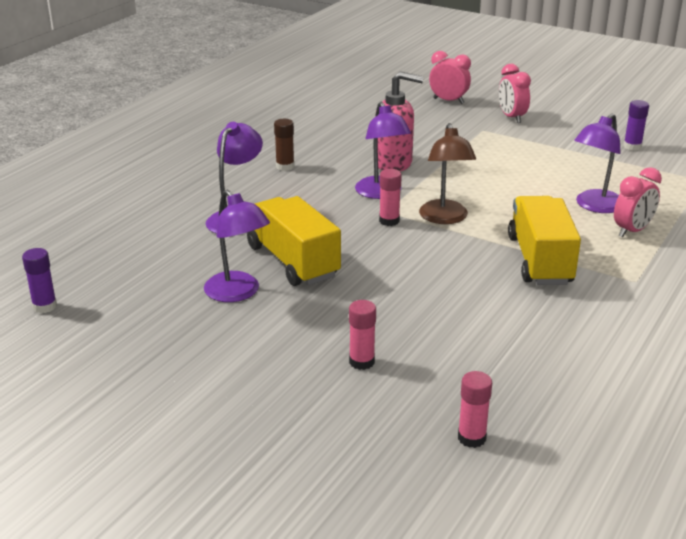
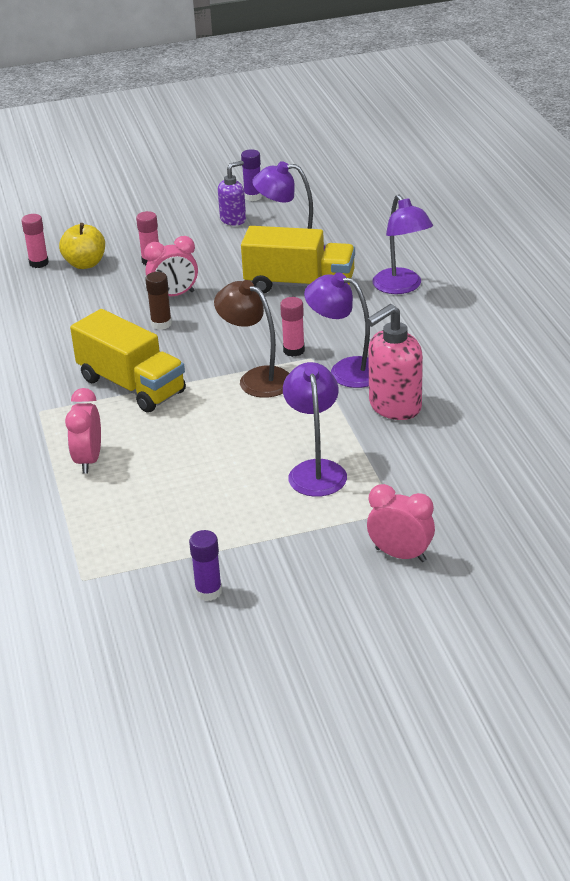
camera: 135 degrees right, 5 degrees up
(44, 306) = (378, 188): purple glue stick -> purple glue stick (253, 197)
(214, 359) = (233, 220): none -> purple soap dispenser
(285, 166) = (470, 346): brown glue stick -> brown glue stick (161, 324)
(426, 402) = (85, 264): none -> yellow apple
(448, 101) = (512, 537): pink clock -> pink clock (174, 295)
(594, 206) = (151, 470): purple lamp -> purple lamp (316, 470)

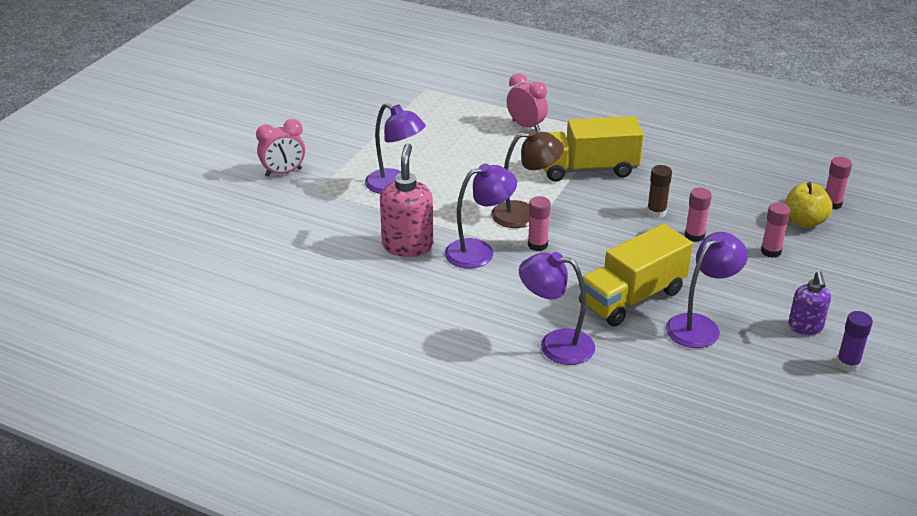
camera: 130 degrees right, 0 degrees up
(174, 295) = (694, 236): pink clock -> pink glue stick
(208, 591) = (358, 113): purple glue stick -> none

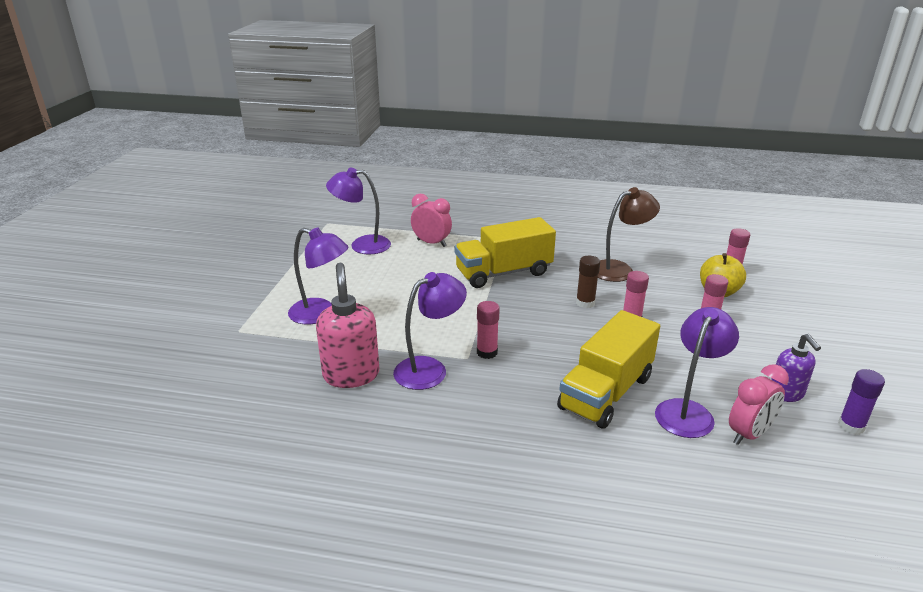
camera: 15 degrees left, 5 degrees down
(283, 172) = (198, 317): pink clock -> pink clock (749, 434)
(525, 214) = (462, 323): brown lamp -> brown lamp (619, 269)
(555, 344) = (552, 462): purple lamp -> purple lamp (362, 245)

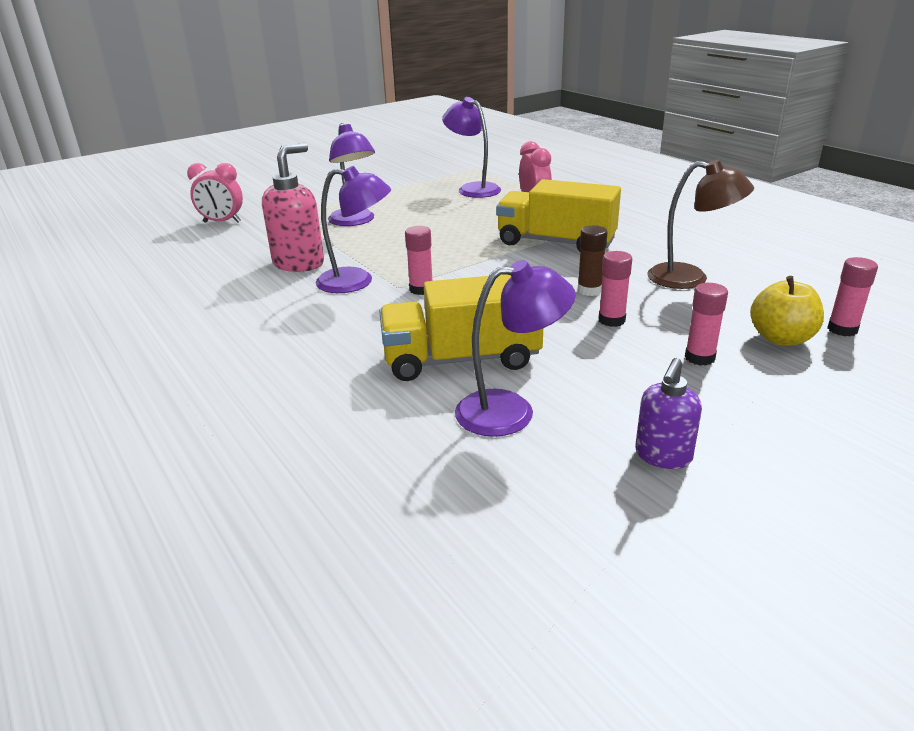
camera: 45 degrees right, 0 degrees up
(749, 434) = (535, 461): pink clock -> pink clock (222, 222)
(851, 426) = (686, 527): purple glue stick -> none

